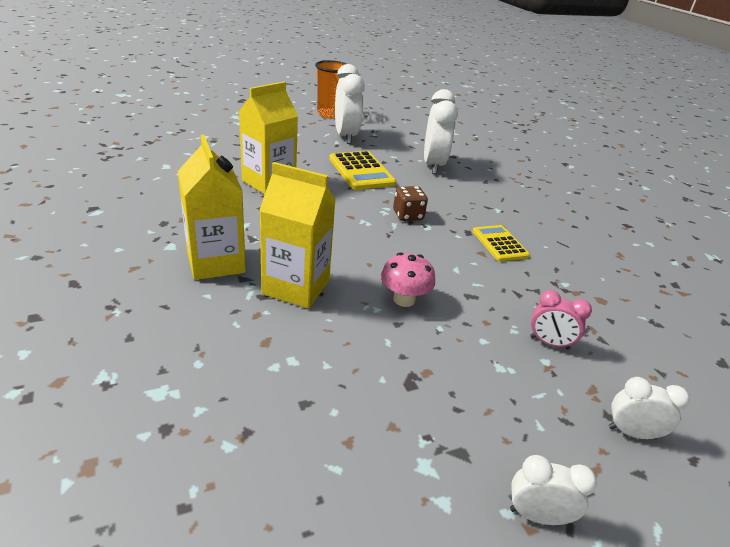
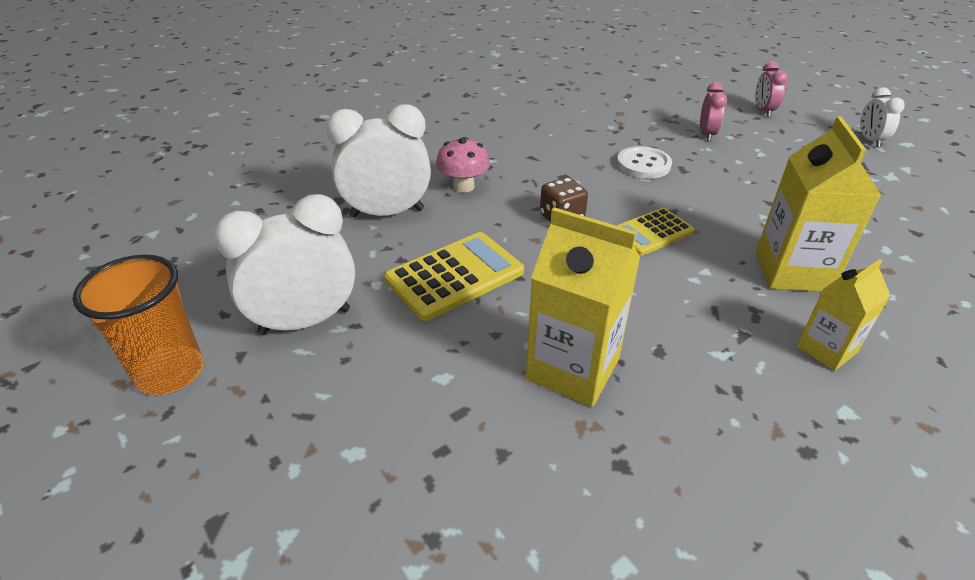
camera: 100 degrees left, 5 degrees up
(216, 262) = (826, 349): yellow carton -> yellow carton, size x0.60
(404, 299) = (731, 202): pink mushroom -> pink mushroom (463, 186)
(482, 276) = (643, 164): none -> white button
(499, 244) = (571, 157): yellow calculator -> yellow calculator (652, 232)
(631, 433) = (763, 111): white clock -> pink clock

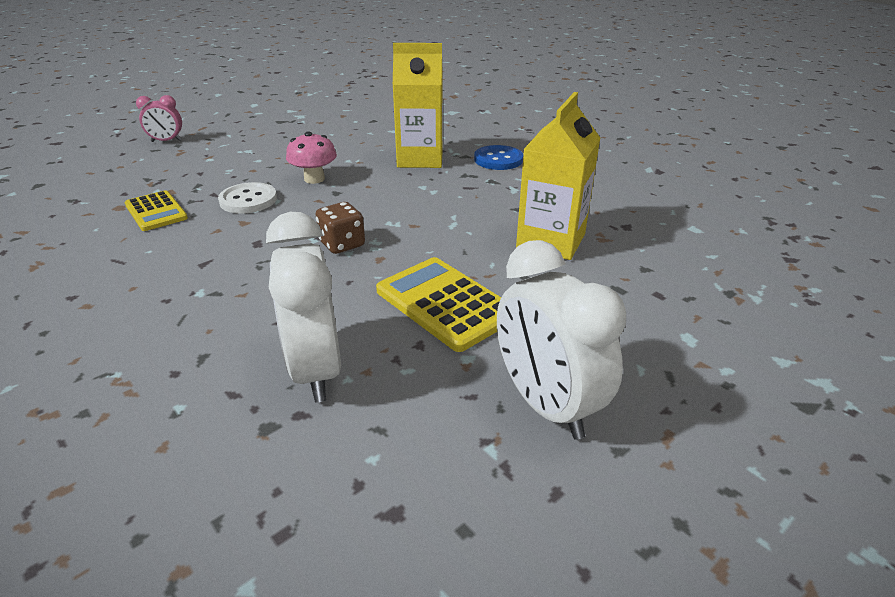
camera: 95 degrees left, 5 degrees down
(170, 373) = (677, 513): orange cup -> none
(463, 186) = (261, 310): pink mushroom -> pink mushroom (314, 179)
(652, 232) = (369, 203): yellow calculator -> yellow calculator (156, 211)
(706, 134) = (200, 168): pink clock -> none
(826, 349) = (498, 159): yellow carton -> blue button
(870, 140) = (243, 113): white clock -> none

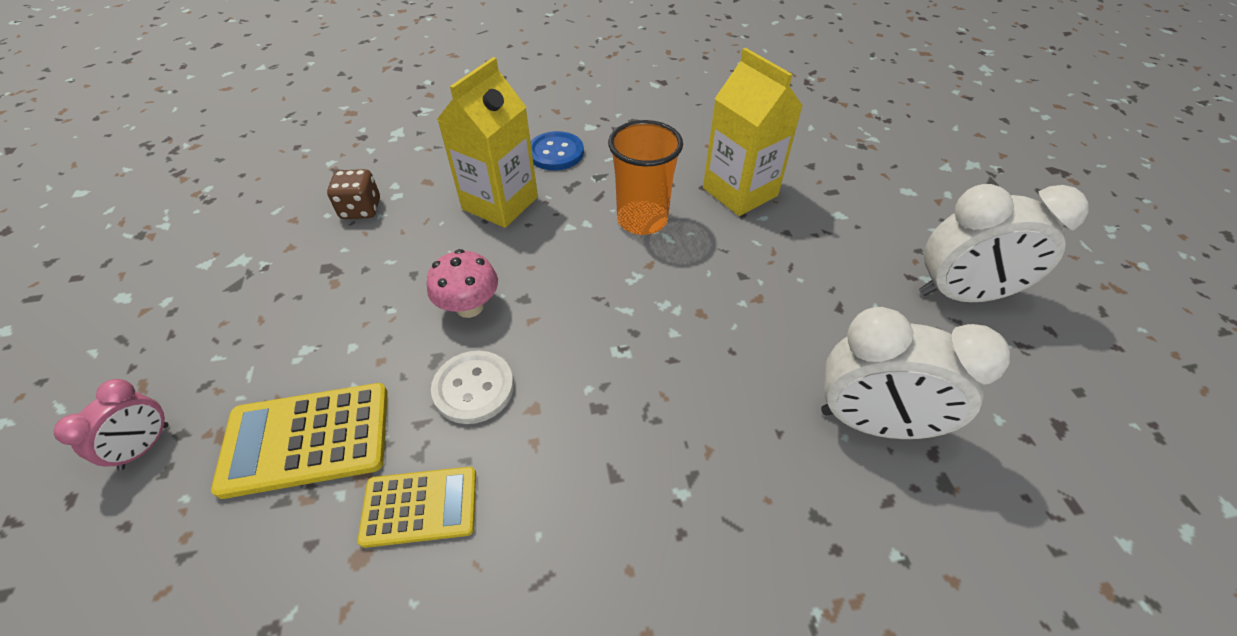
camera: 60 degrees left, 15 degrees up
(342, 244) = (653, 332): brown dice -> brown dice (361, 209)
(445, 303) = (806, 296): yellow calculator -> yellow calculator (307, 439)
(461, 209) = (642, 220): none -> orange cup

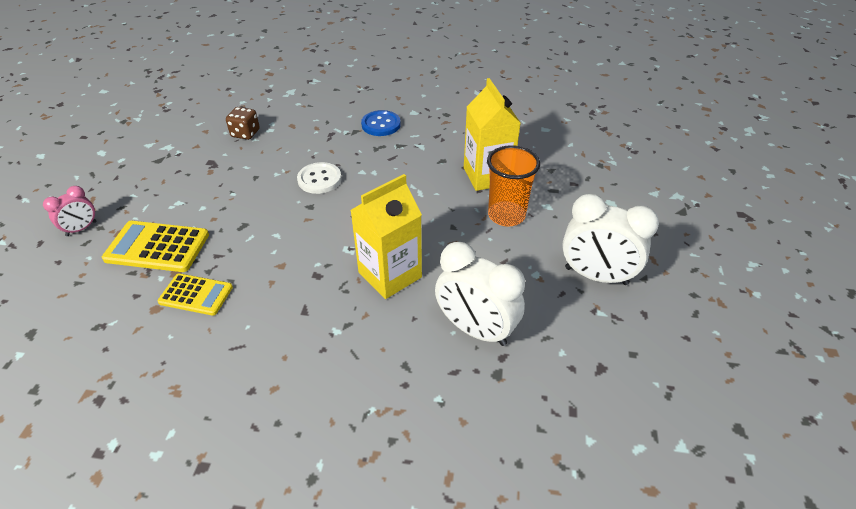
camera: 20 degrees right, 5 degrees down
(469, 306) = (276, 203): pink mushroom -> none
(473, 388) = (254, 246): white button -> white button (319, 179)
(500, 203) = (328, 148): yellow carton -> yellow carton (390, 275)
(642, 220) = (410, 178): orange cup -> orange cup (506, 215)

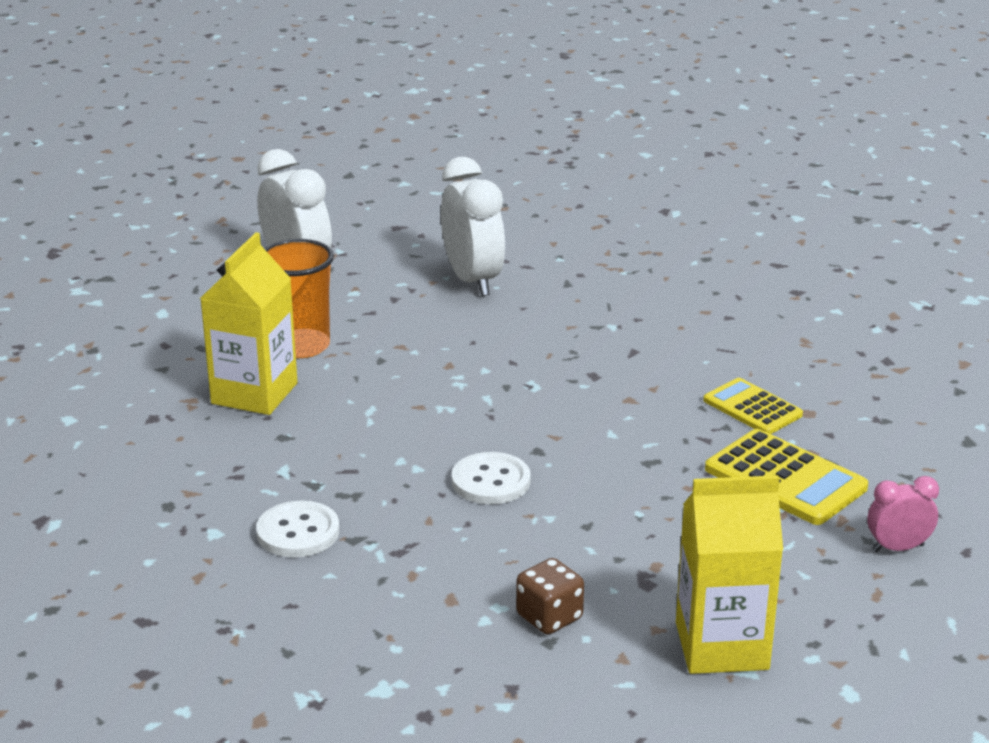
camera: 145 degrees left, 15 degrees down
(381, 124) = (298, 532): blue button -> white button
(390, 275) = (509, 345): yellow carton -> yellow carton (721, 646)

